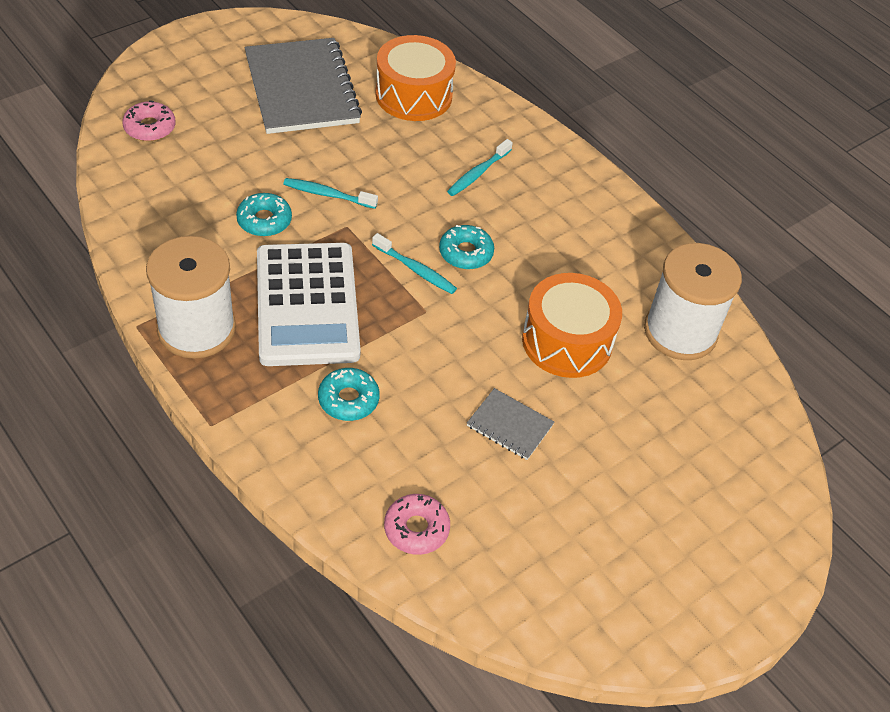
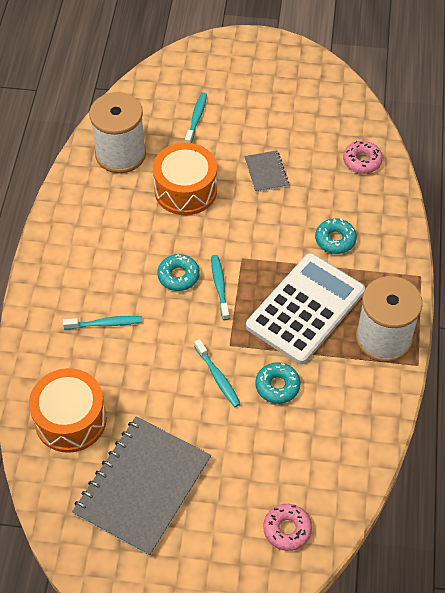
camera: 130 degrees left, 5 degrees up
(665, 435) = (196, 118): none -> turquoise toothbrush

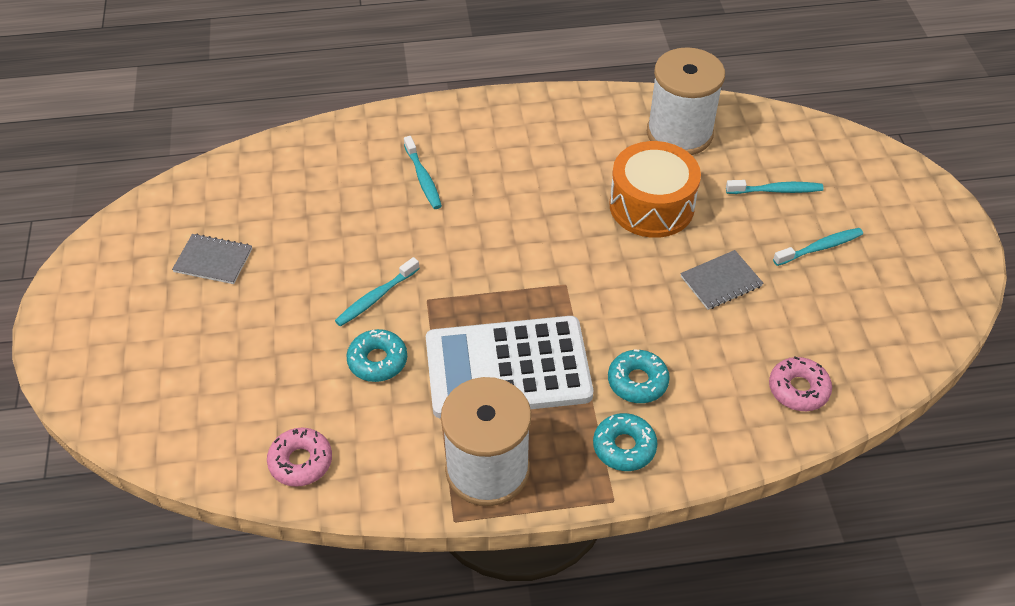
camera: 75 degrees right, 5 degrees down
(70, 419) = (288, 180): orange drum -> none
(143, 486) = (213, 260): grey notebook -> grey notebook, size x0.46
(178, 276) = (514, 228): turquoise donut -> turquoise donut (624, 447)
(219, 286) = (512, 271): turquoise toothbrush -> turquoise toothbrush (820, 247)
(287, 529) = (173, 410): pink donut -> pink donut (301, 462)
(305, 308) = (508, 368): white calculator -> white calculator turned 150 degrees clockwise

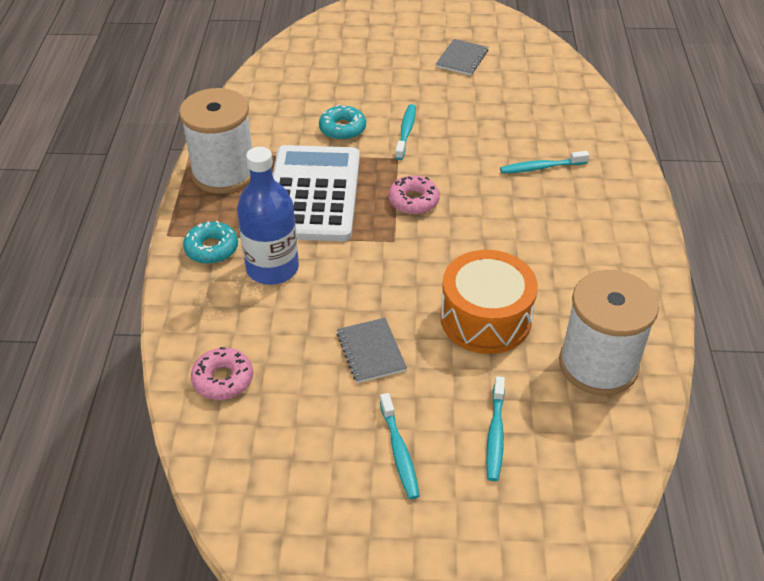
camera: 100 degrees right, 5 degrees down
(301, 462) = (267, 91): pink donut -> pink donut (413, 201)
(376, 297) = (406, 132): turquoise toothbrush -> turquoise toothbrush turned 45 degrees clockwise
(637, 381) = (272, 268): turquoise donut -> blue bottle

